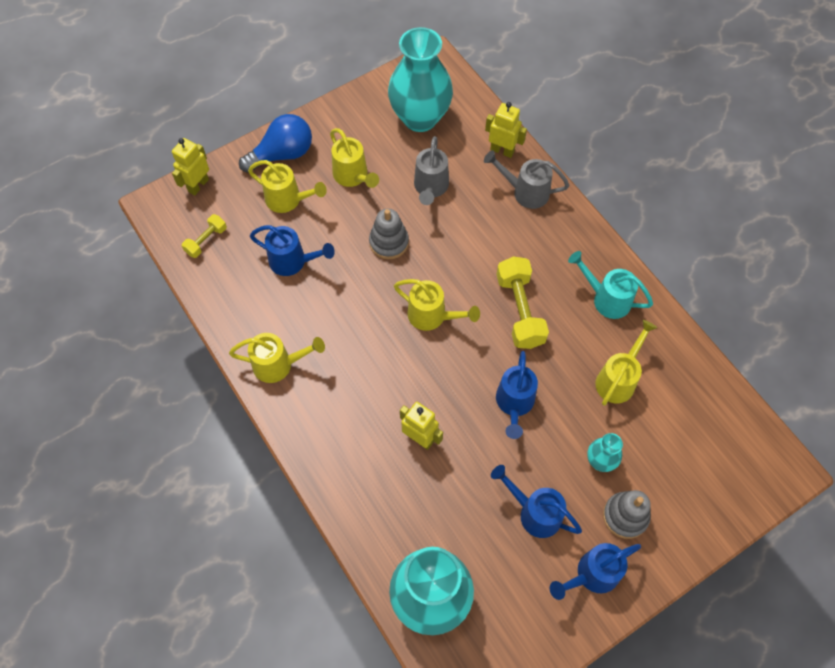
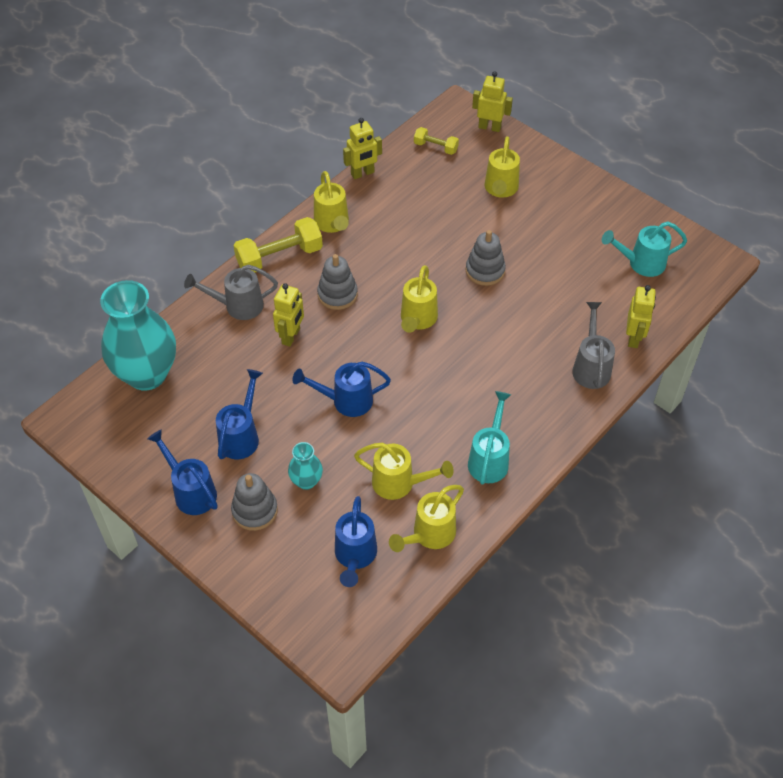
camera: 75 degrees right, 10 degrees down
(216, 319) = (362, 173): none -> yellow robot
(282, 154) = (548, 173): blue light bulb -> none
(292, 261) = (437, 208): blue watering can -> blue watering can (355, 556)
(353, 176) = (547, 228): yellow watering can -> yellow watering can (429, 535)
(378, 381) = (337, 294): none -> grey stacking toy
(420, 118) = (641, 263): turquoise vase -> turquoise watering can
(430, 188) = (561, 289): grey watering can -> grey watering can (238, 306)
(519, 310) = (448, 387): yellow dumbbell -> yellow dumbbell (279, 257)

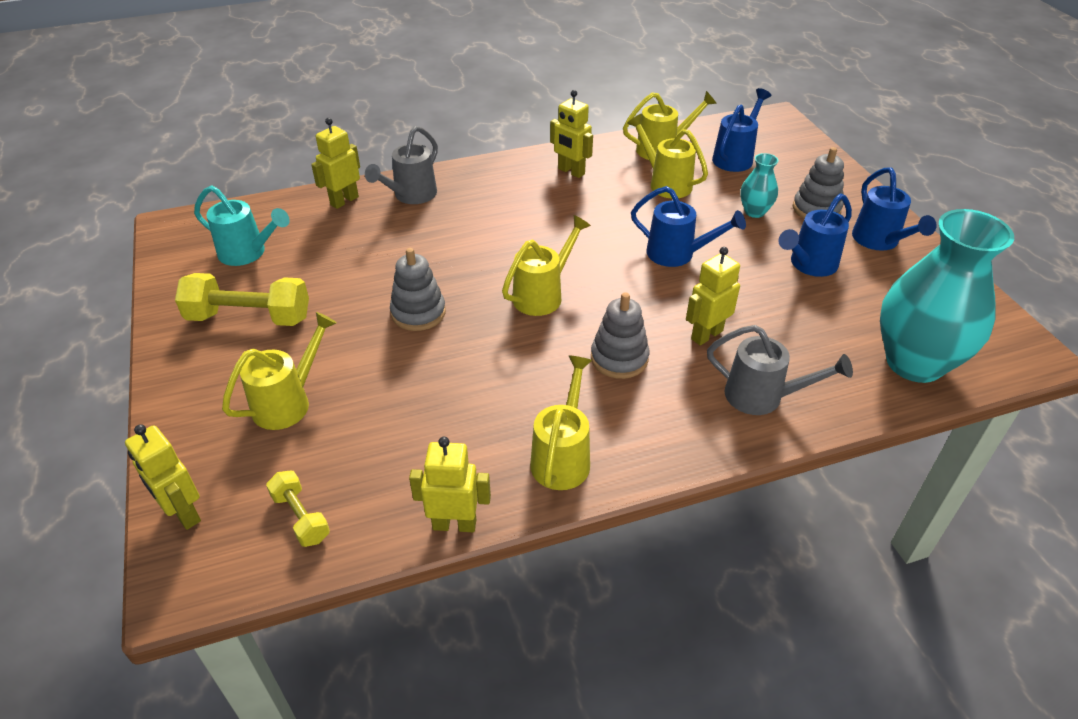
camera: 150 degrees left, 10 degrees down
(279, 257) = (671, 440): yellow dumbbell -> yellow dumbbell (249, 317)
(489, 459) = (571, 171): turquoise watering can -> yellow robot

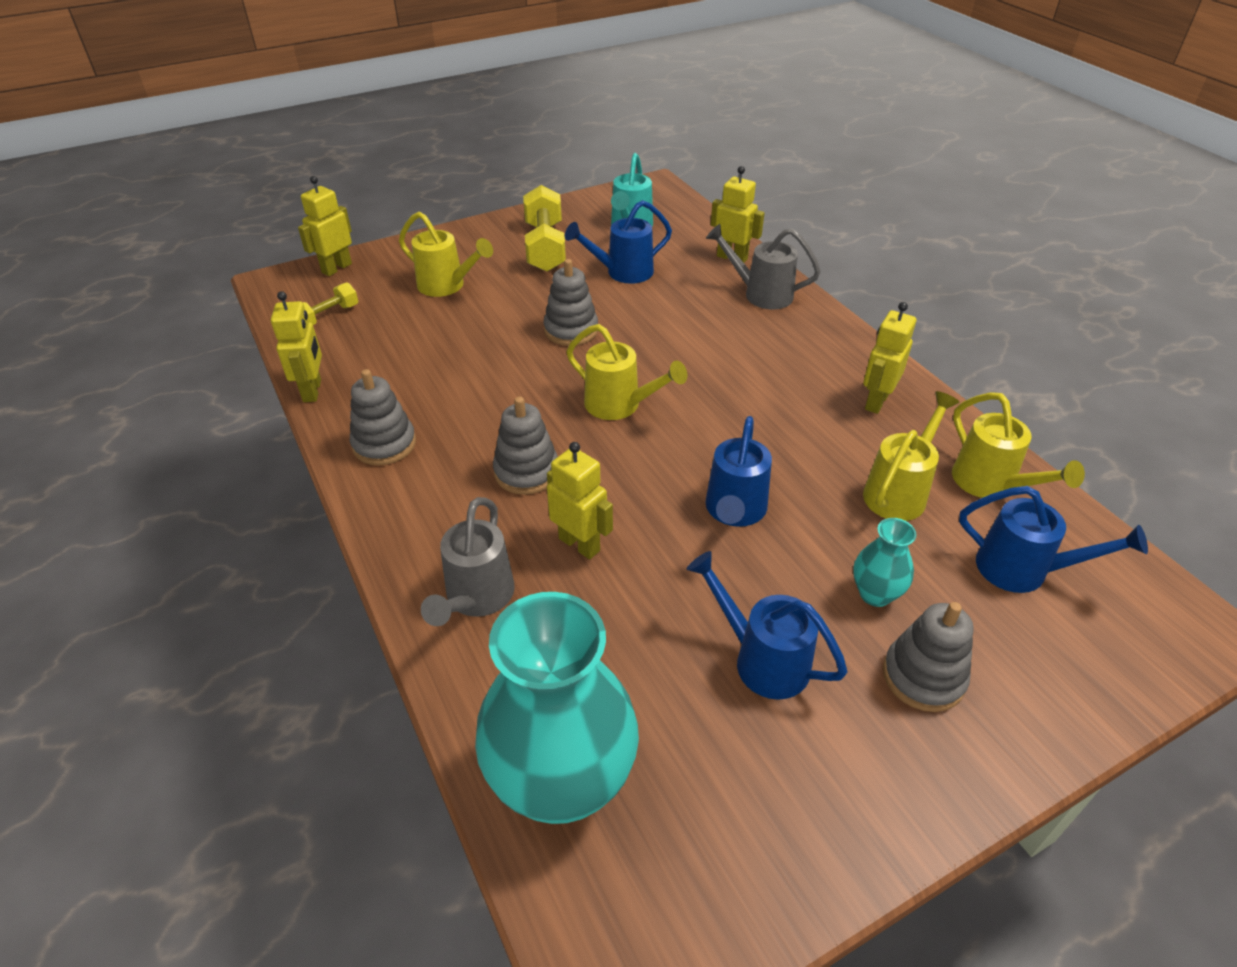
camera: 80 degrees right, 0 degrees up
(562, 457) = (384, 444): yellow watering can -> grey stacking toy
(879, 241) = (867, 766): blue watering can -> blue watering can (623, 272)

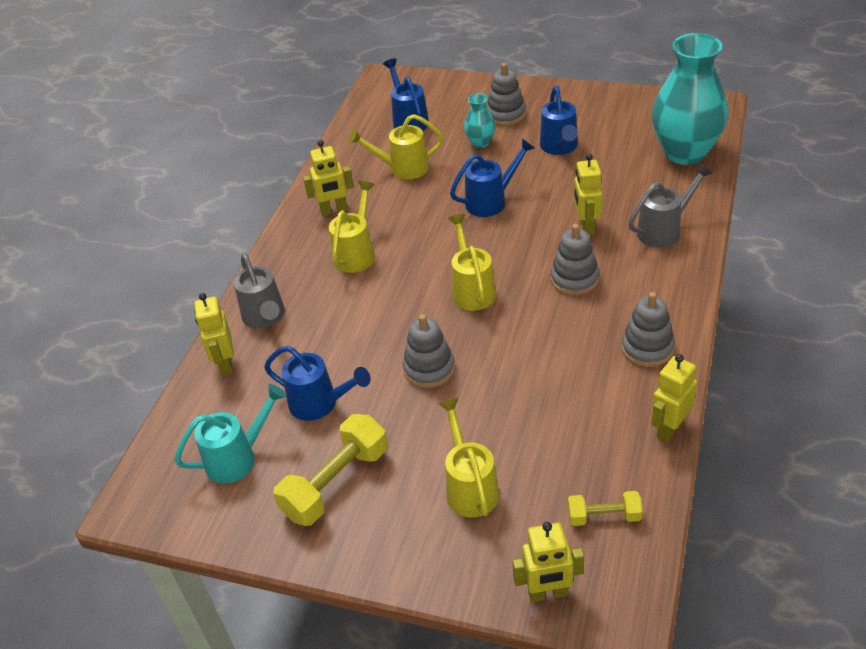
camera: 130 degrees left, 0 degrees up
(990, 484) = (358, 150): yellow watering can -> yellow watering can (356, 253)

